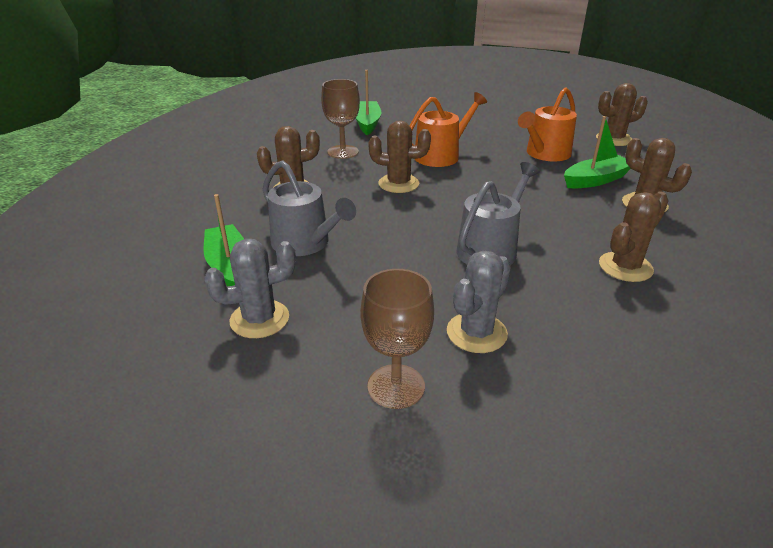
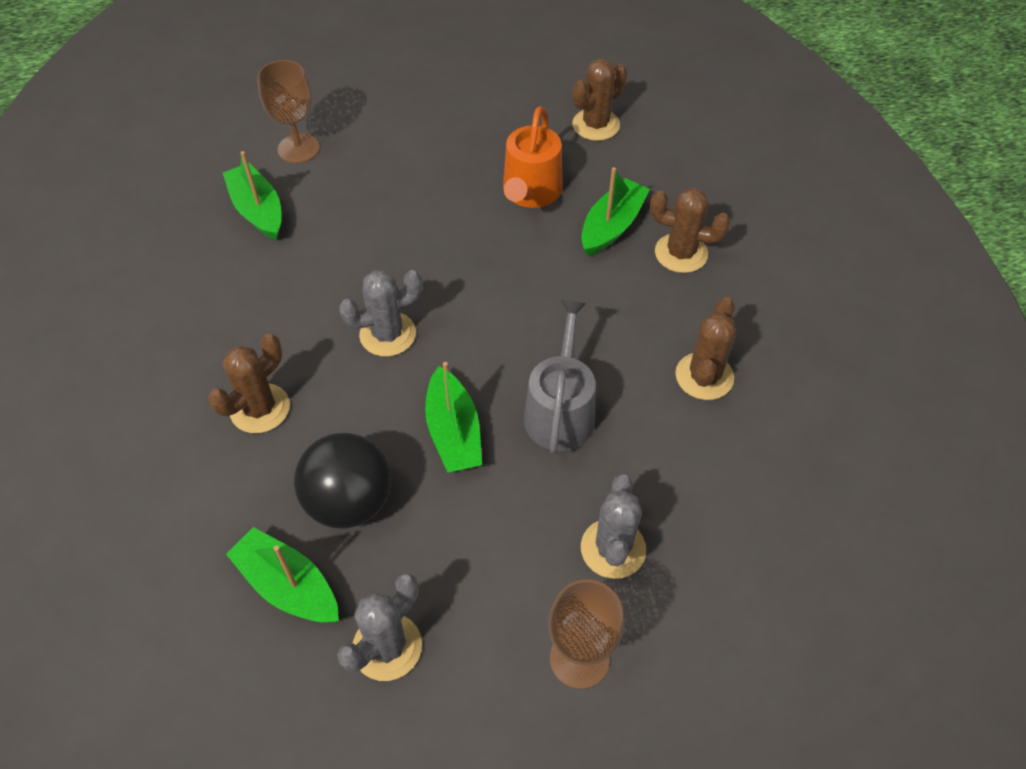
camera: 30 degrees left, 20 degrees up
(305, 243) = (349, 502): grey watering can -> black ball
(343, 152) = (269, 295): brown goblet -> brown goblet (298, 148)
(398, 184) = (387, 334): brown cactus -> grey cactus
(403, 235) = (453, 432): none -> green boat
(441, 155) = (405, 248): orange watering can -> none

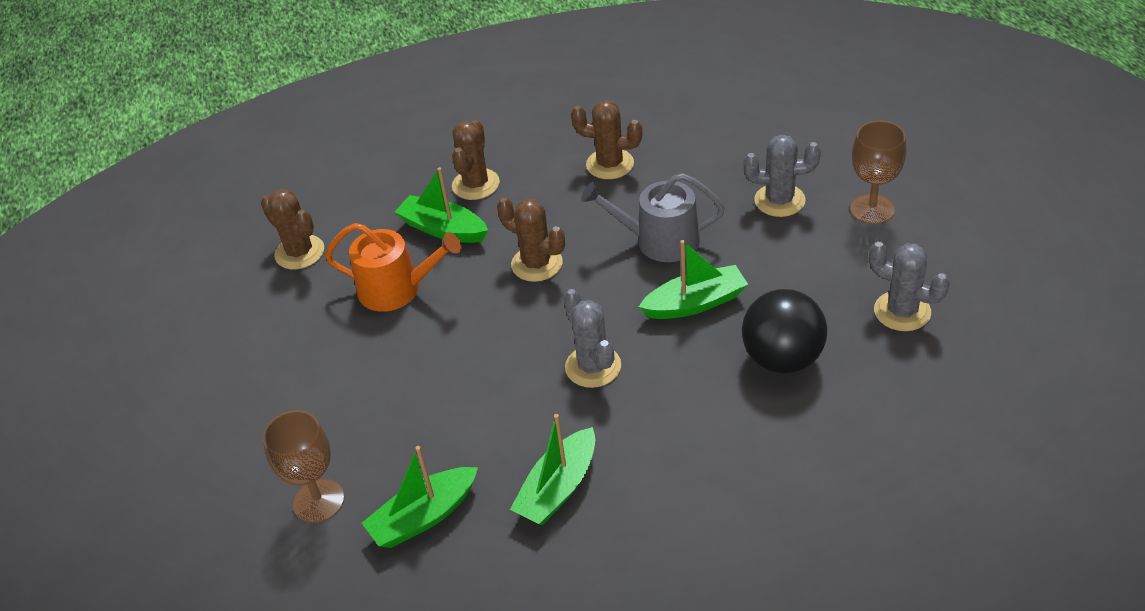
camera: 90 degrees left, 10 degrees down
(260, 408) = (698, 446): brown cactus -> brown cactus (537, 264)
(288, 586) = (873, 382): green boat -> green boat (558, 488)

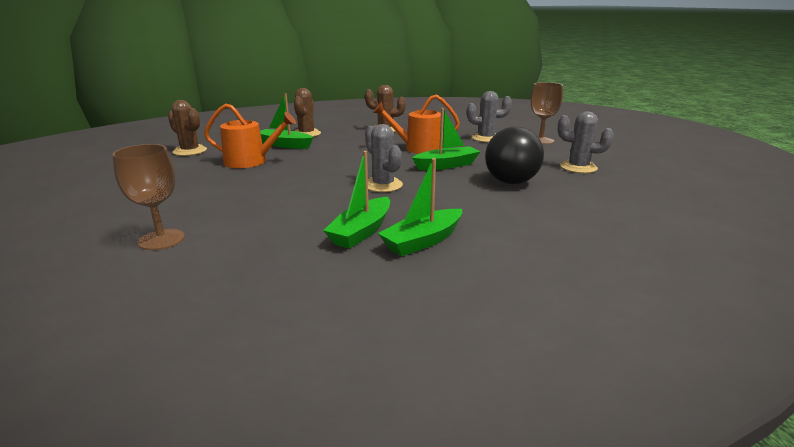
camera: 10 degrees left, 20 degrees down
(424, 516) = (249, 246): green boat -> green boat (423, 241)
(537, 264) = (343, 154): brown cactus -> none
(659, 241) = (418, 148): grey watering can -> orange watering can

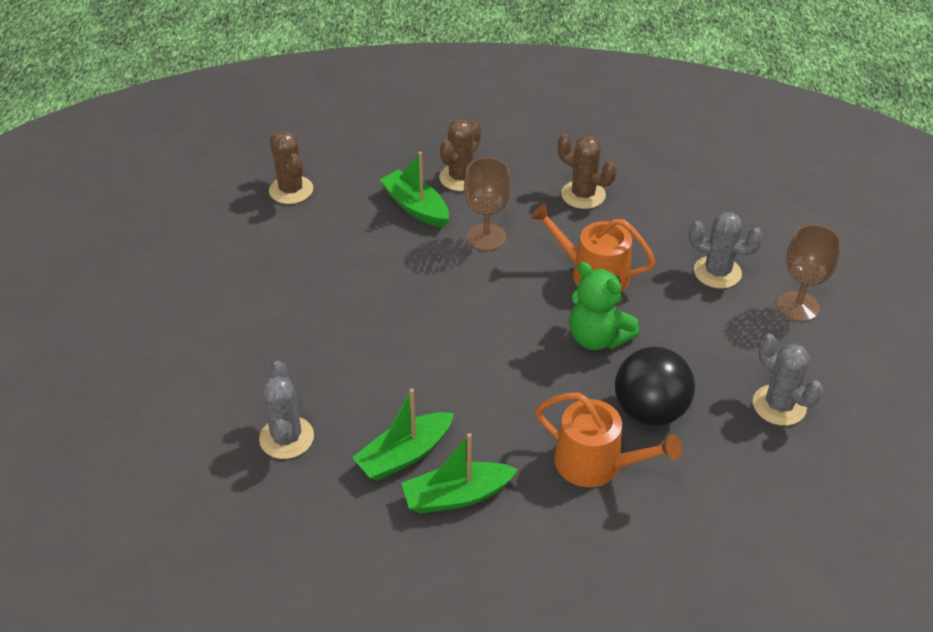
camera: 25 degrees right, 20 degrees up
(161, 239) = (209, 397): brown goblet -> brown goblet (486, 237)
(251, 161) = (354, 245): orange watering can -> orange watering can (596, 464)
(383, 185) = (483, 363): grey cactus -> grey cactus (286, 438)
(446, 165) = (597, 338): green boat -> green teddy bear

